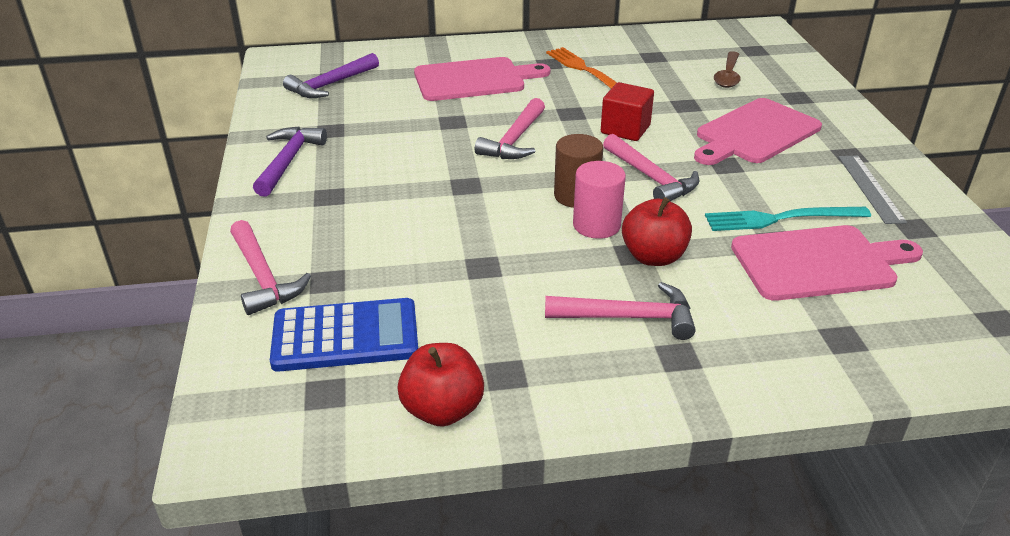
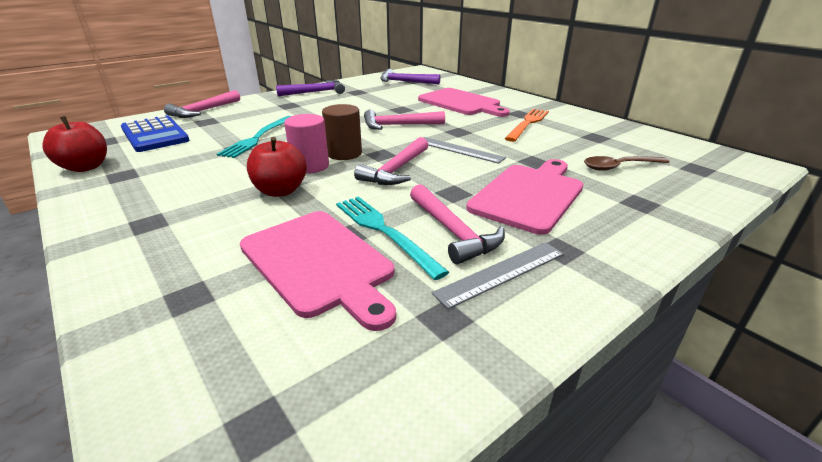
camera: 60 degrees right, 5 degrees down
(458, 245) = (258, 137): none -> turquoise fork
(625, 129) = (459, 150): red cube -> grey ruler
(628, 317) = (194, 197): pink hammer -> pink hammer (453, 231)
(755, 133) = (529, 195): pink cutting board -> pink cutting board turned 105 degrees clockwise

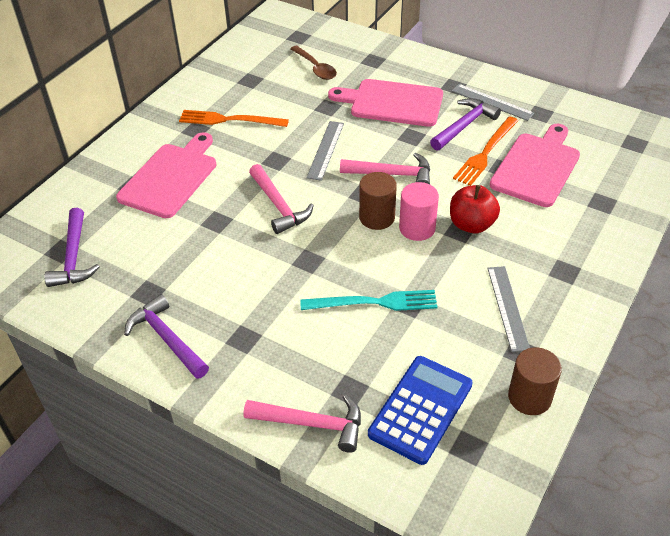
camera: 110 degrees left, 15 degrees up
(85, 167) = (529, 397): red apple -> brown cylinder
(166, 181) = (508, 307): none -> grey ruler
(384, 231) = (485, 153): turquoise fork -> orange fork
(453, 231) = (464, 126): pink hammer -> purple hammer

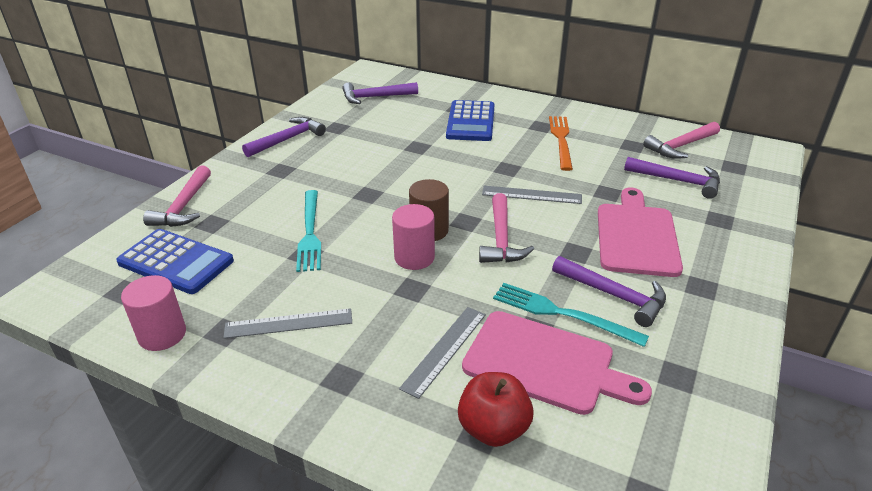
camera: 85 degrees right, 10 degrees down
(170, 178) = (470, 122): pink cutting board -> blue calculator
(278, 206) = (441, 174): pink hammer -> pink hammer (681, 146)
(316, 68) = (677, 181): brown spoon -> purple hammer
(471, 224) = (422, 298): red apple -> red apple (493, 428)
(485, 153) = (562, 314): orange fork -> turquoise fork
(492, 102) = (681, 323): grey ruler -> grey ruler (444, 350)
(529, 397) = (162, 334): brown cylinder -> pink cylinder

